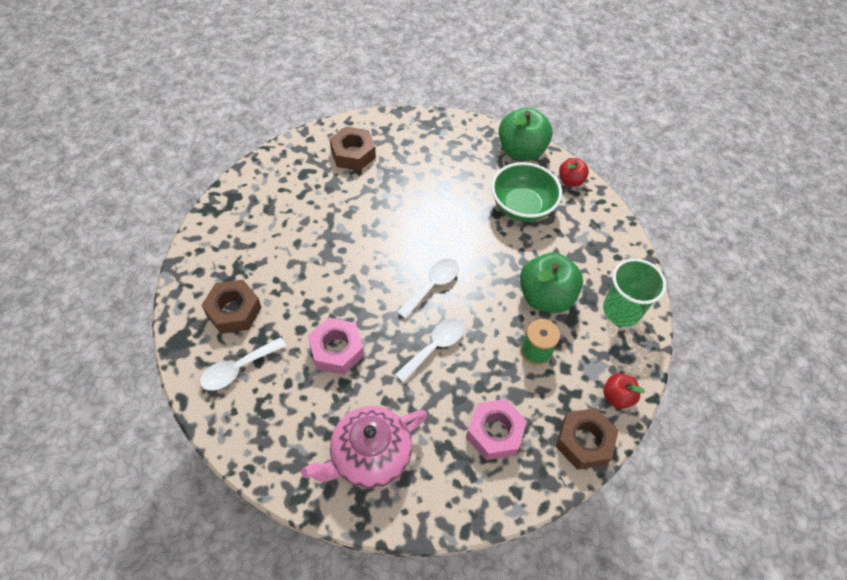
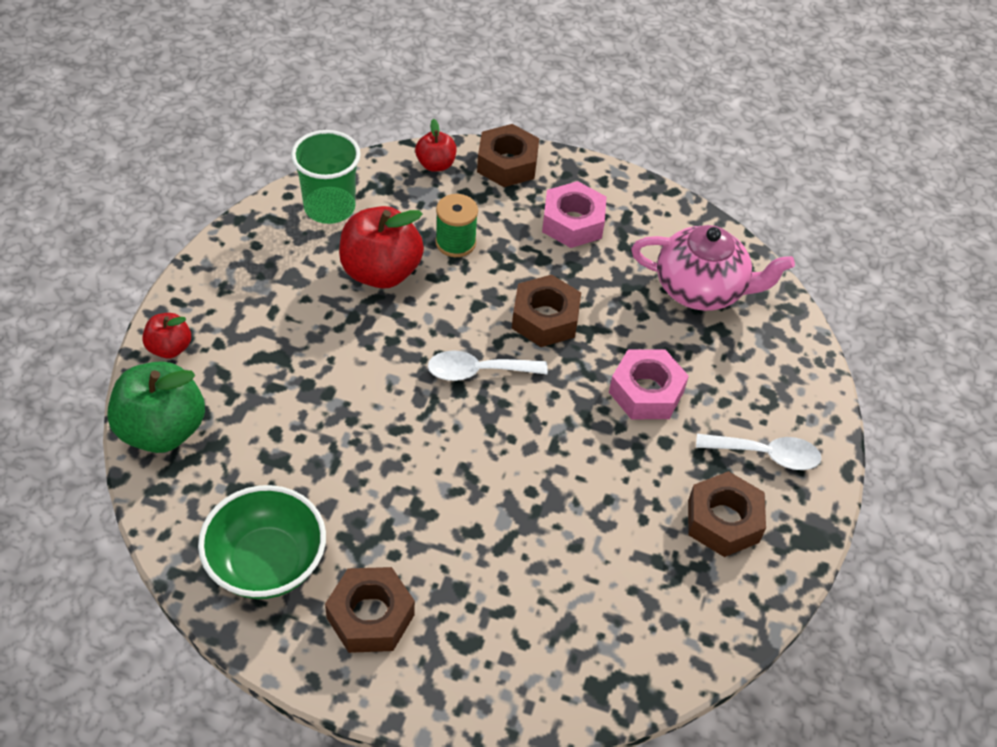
camera: 135 degrees left, 5 degrees down
(435, 347) = (545, 318): white spoon -> brown nut
(522, 207) = (268, 367): green bowl -> green bowl (267, 563)
(545, 297) = (381, 272): green apple -> red apple

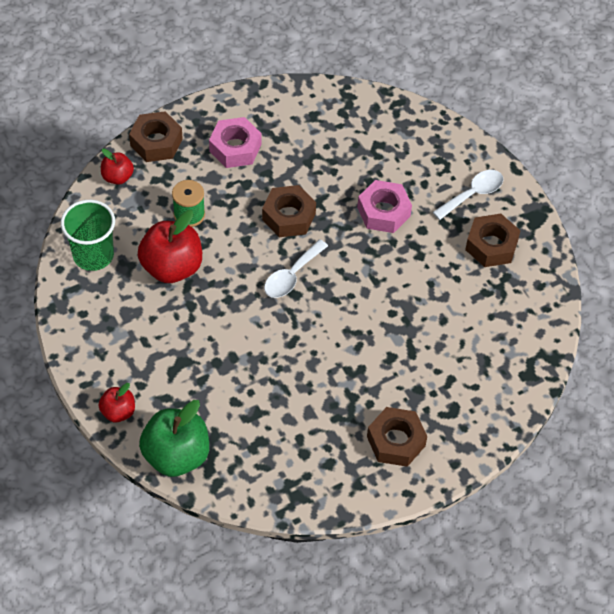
camera: 45 degrees left, 5 degrees up
(267, 563) = (317, 465): green bowl -> none
(701, 289) = (344, 130): pink teapot -> none

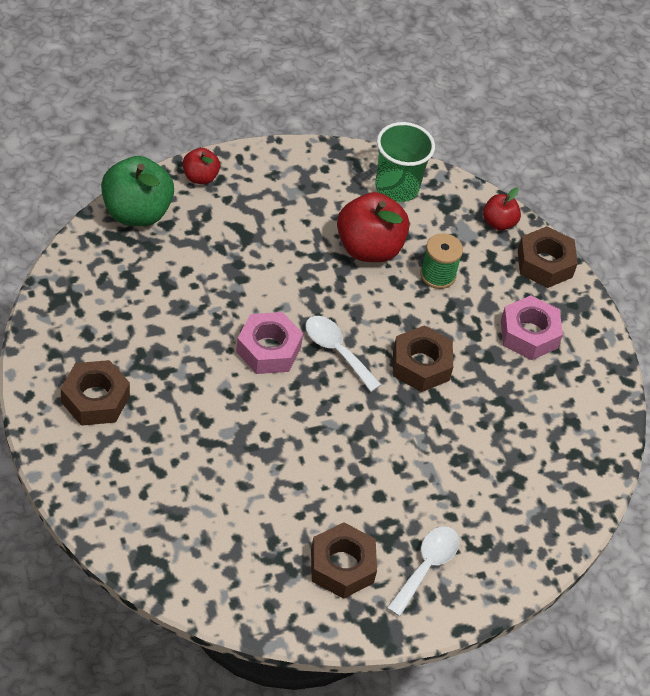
camera: 95 degrees right, 5 degrees down
(383, 212) = (413, 461): pink nut -> pink nut (268, 349)
(473, 194) = (426, 566): white spoon -> white spoon turned 120 degrees counterclockwise

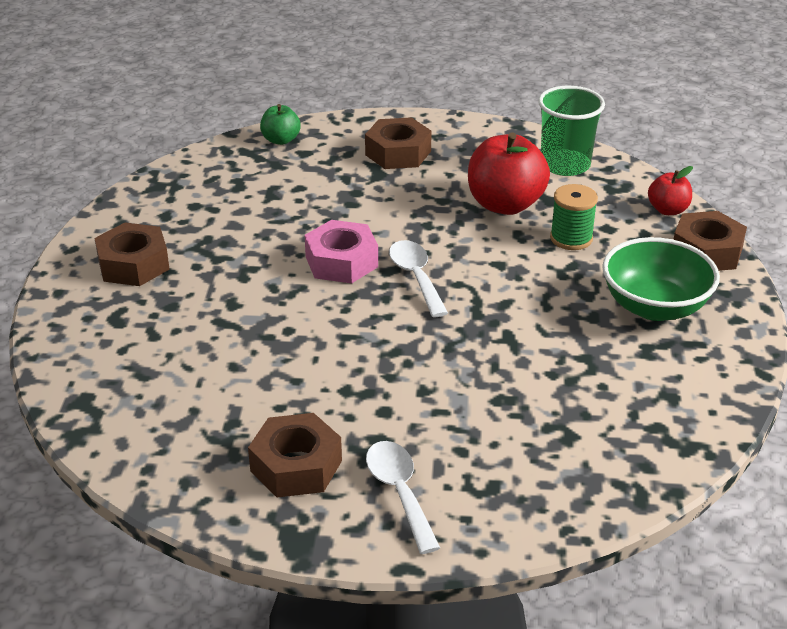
camera: 30 degrees right, 15 degrees down
(137, 212) = (281, 140): green apple -> green apple, size x0.53
(200, 177) = (361, 126): red apple -> none
(421, 365) = (506, 307): brown nut -> brown nut (398, 153)
(426, 566) = (399, 492): white spoon -> white spoon turned 75 degrees counterclockwise
(529, 334) = (654, 307): pink nut -> green bowl

